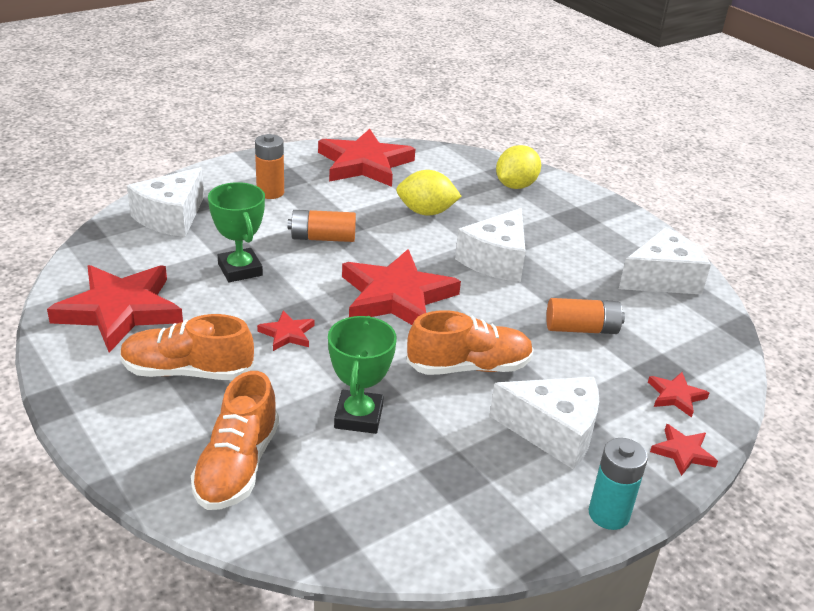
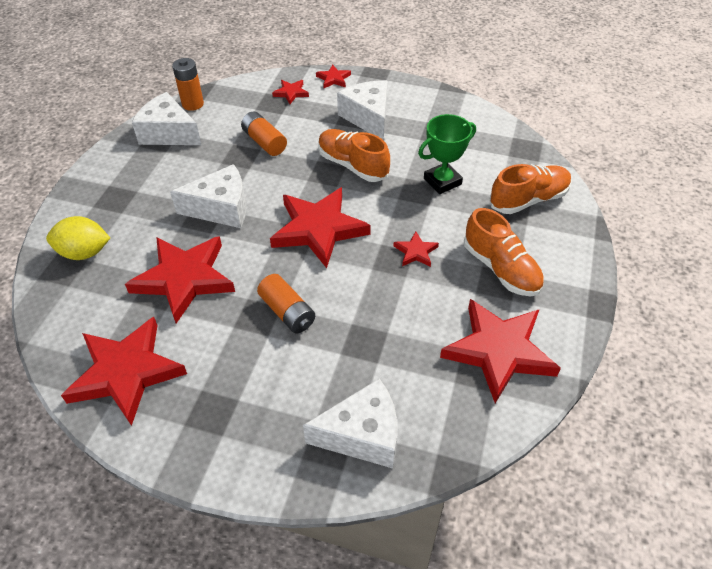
camera: 125 degrees left, 15 degrees up
(240, 270) = (380, 326): green trophy -> none
(270, 192) = (249, 400): orange battery -> orange battery (193, 104)
(426, 212) = (184, 279): yellow lemon -> red star
(608, 514) = (401, 84): turquoise battery -> none

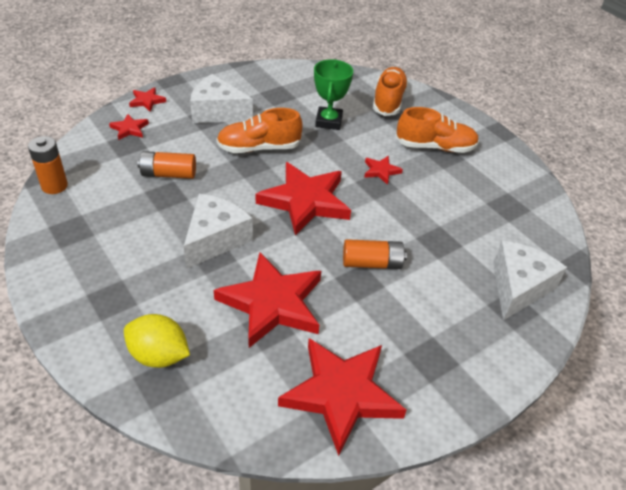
camera: 55 degrees left, 5 degrees down
(84, 252) = (159, 355): yellow lemon -> yellow lemon turned 75 degrees clockwise
(168, 133) = (72, 220): white cheese -> none
(498, 351) = (501, 189): red star -> none

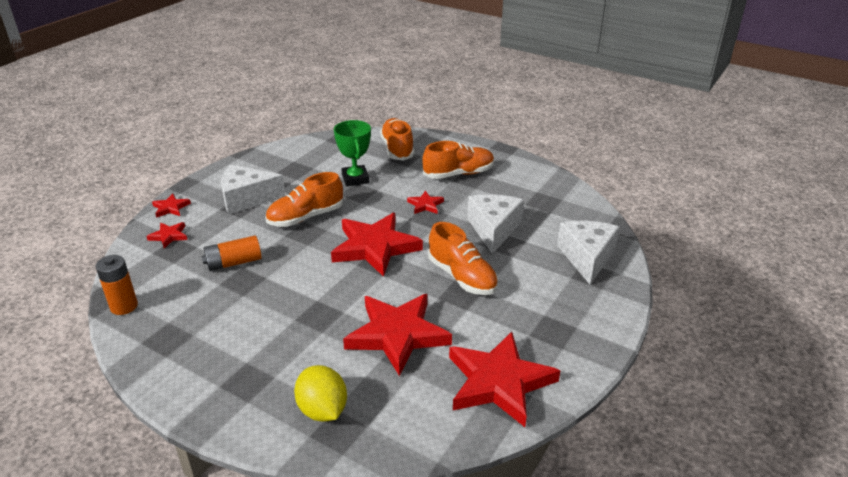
camera: 20 degrees left, 10 degrees down
(159, 355) = (322, 410): yellow lemon -> yellow lemon turned 60 degrees clockwise
(215, 239) = (313, 301): white cheese -> white cheese (493, 229)
(372, 263) = (462, 277): orange battery -> orange shoe

